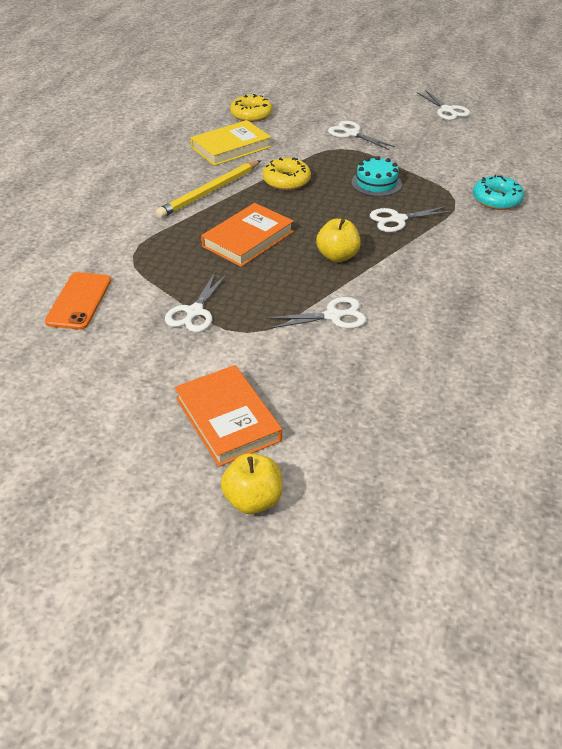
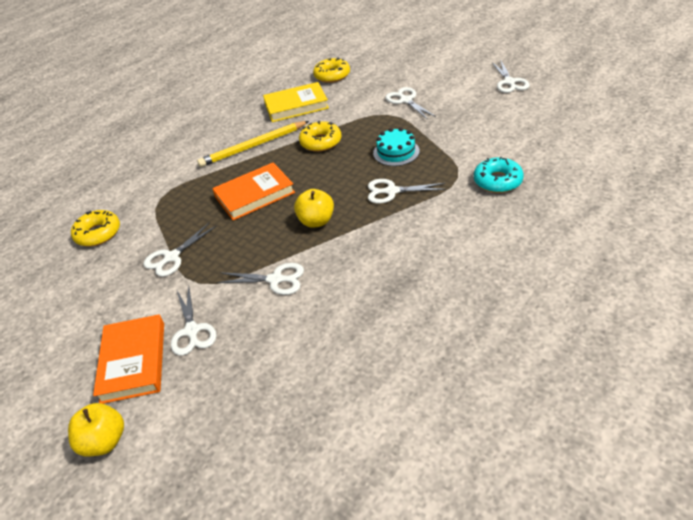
camera: 25 degrees right, 0 degrees up
(79, 301) = (98, 233): orange phone -> yellow donut
(274, 378) = (192, 331): none -> white scissors

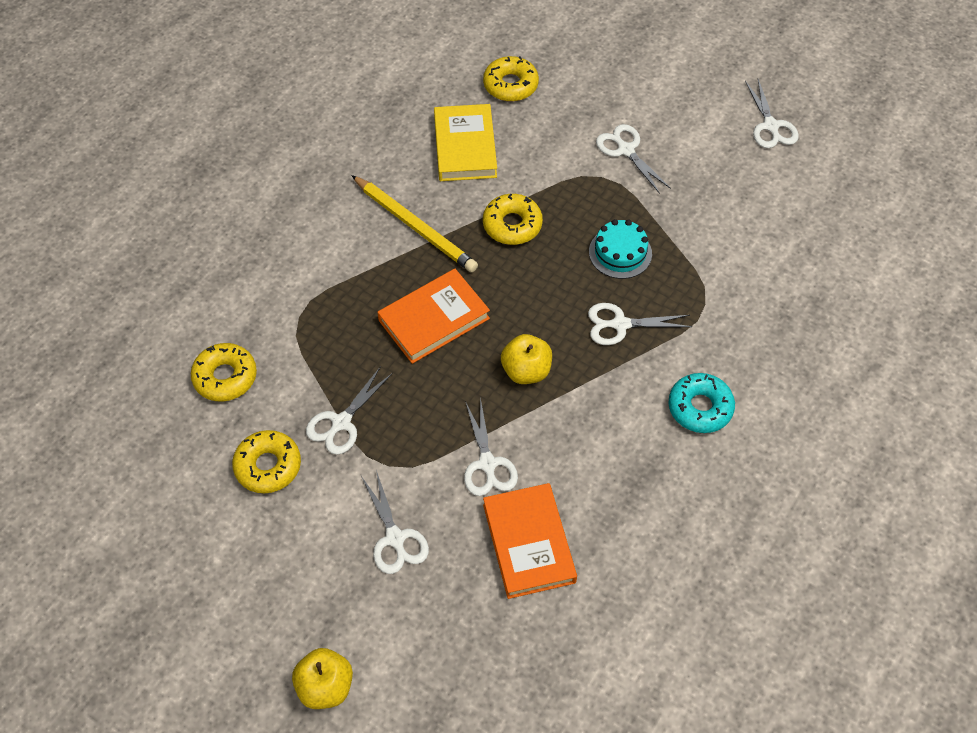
camera: 10 degrees left, 15 degrees up
(110, 285) = (268, 466): none -> yellow donut
(133, 362) = (331, 581): orange book -> orange book (529, 543)
(253, 146) = (415, 226): yellow pencil -> yellow pencil turned 105 degrees counterclockwise
(276, 279) = (487, 464): white scissors -> white scissors turned 75 degrees clockwise
(296, 106) = (465, 147): yellow book -> yellow book turned 75 degrees counterclockwise
(497, 181) = (757, 315): turquoise donut -> turquoise donut (700, 408)

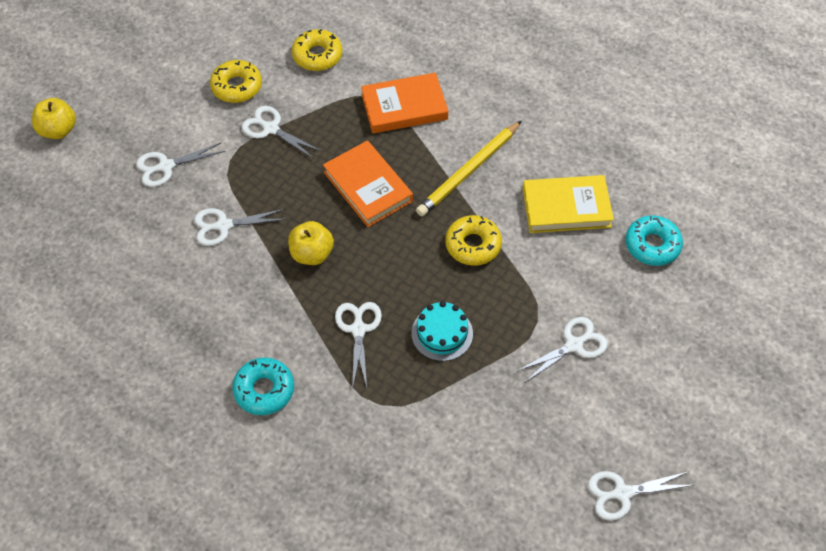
camera: 90 degrees right, 0 degrees up
(510, 85) = (652, 245): yellow donut -> turquoise donut
(529, 543) = (149, 253): orange book -> orange book (404, 107)

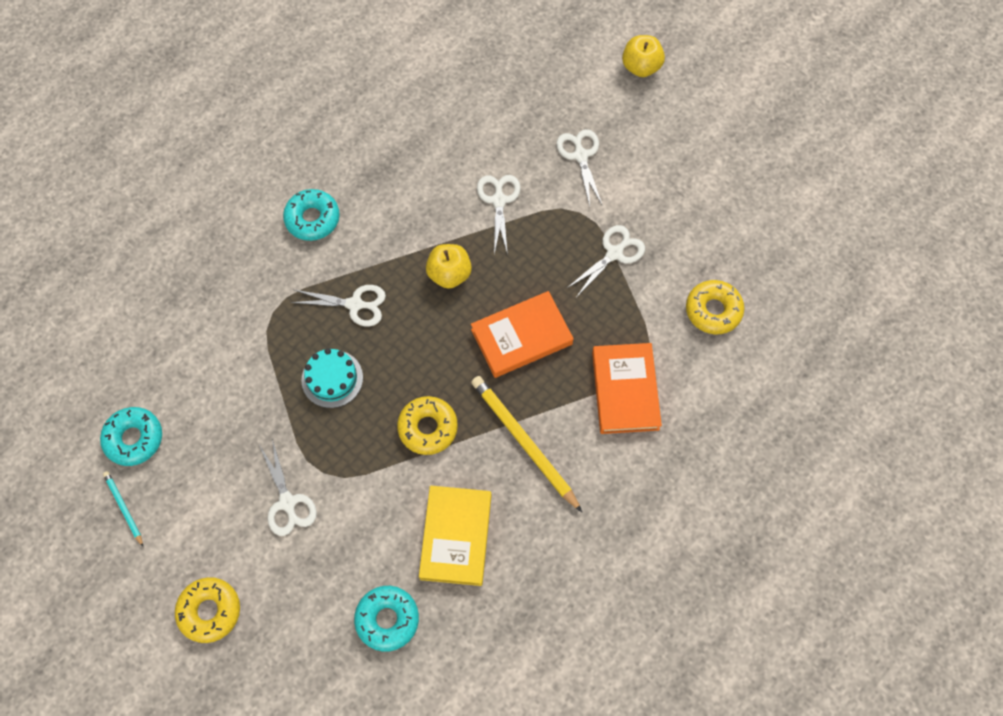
camera: 100 degrees right, 10 degrees up
(237, 87) = (677, 226): yellow donut -> yellow donut (210, 611)
(548, 504) = (134, 439): none -> turquoise donut
(622, 493) = (124, 508): white scissors -> turquoise pencil

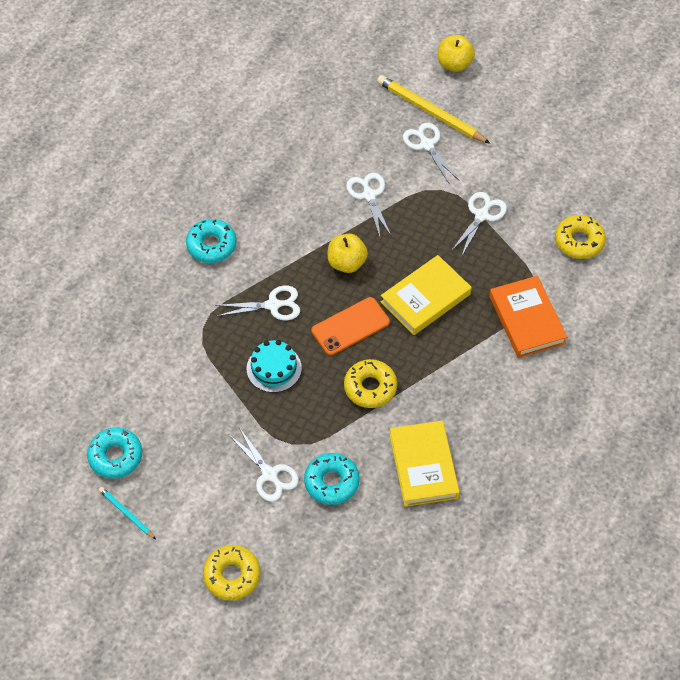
camera: 15 degrees left, 10 degrees down
(387, 619) = (387, 544): turquoise donut -> turquoise donut (331, 482)
(429, 350) = (350, 326): none -> orange phone
(521, 337) = (425, 298): orange book -> yellow book
(524, 443) = (456, 380): yellow pencil -> yellow pencil (430, 112)

